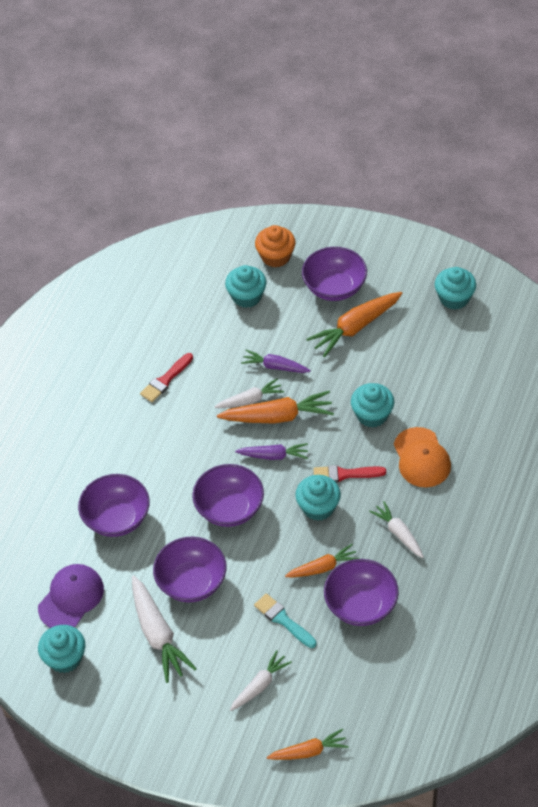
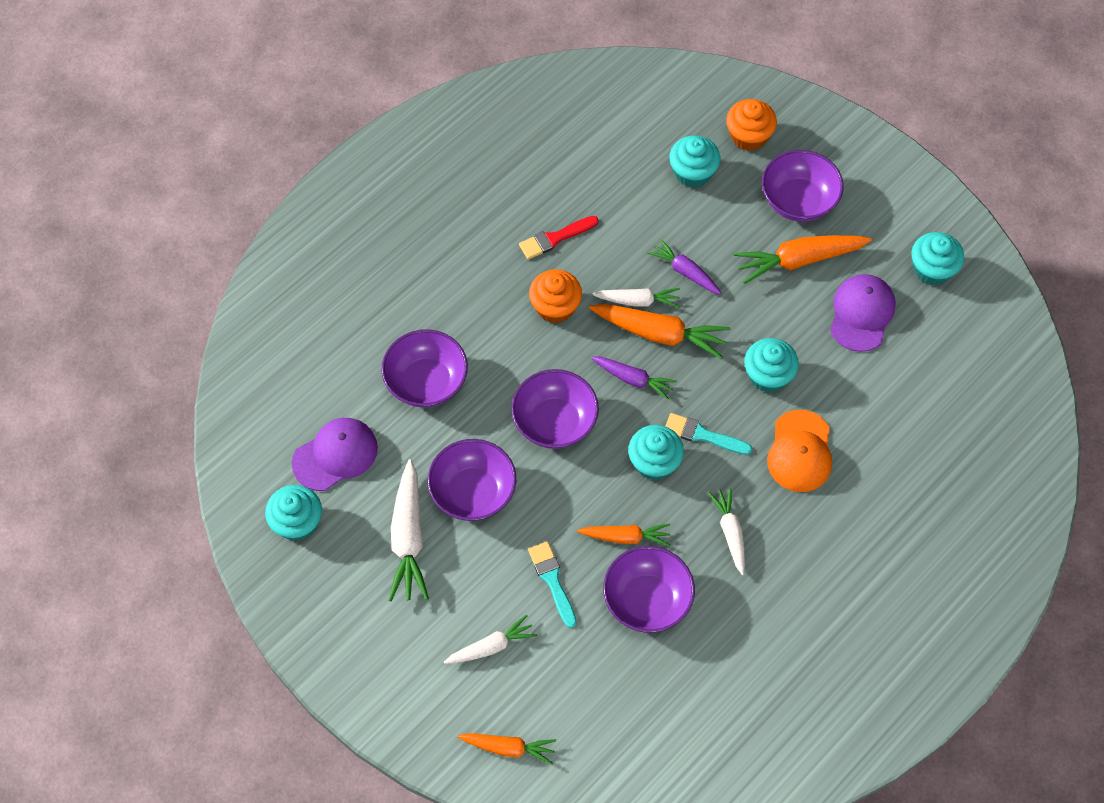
camera: 20 degrees right, 10 degrees up
(189, 427) = (555, 307): none -> orange cupcake
(345, 474) = (703, 435): red brush -> turquoise brush
(419, 347) = (861, 314): none -> purple cap

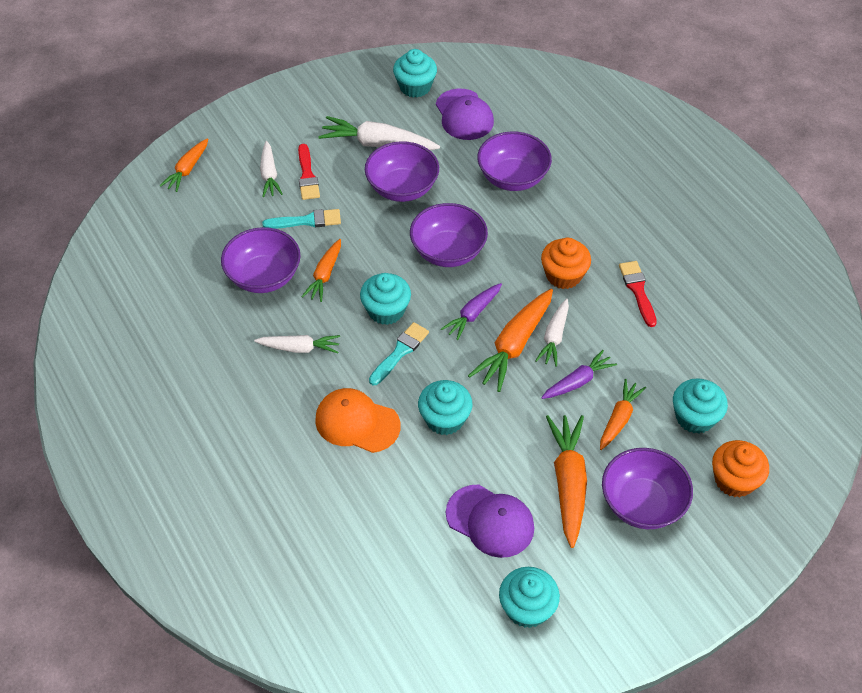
camera: 105 degrees right, 10 degrees down
(481, 602) = (307, 176): none -> red brush
(715, 231) = (619, 419): none -> orange carrot

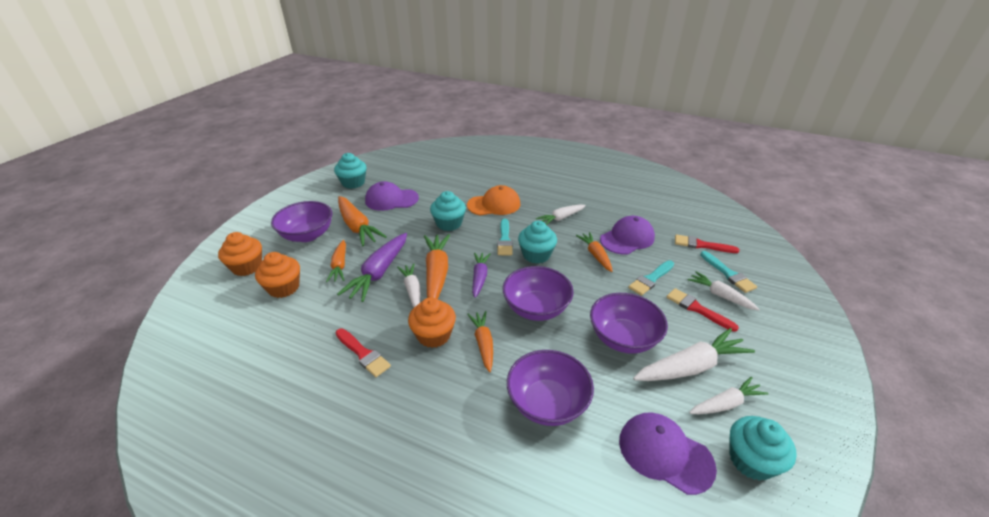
camera: 145 degrees right, 15 degrees down
(187, 170) = (768, 270): orange carrot -> orange carrot (483, 343)
(201, 226) = (701, 245): none -> red brush
(228, 187) = (728, 274): none -> turquoise brush
(264, 276) = (627, 238): purple bowl -> purple cap
(387, 115) = (725, 403): none -> white carrot
(578, 381) = (379, 272): purple carrot -> purple carrot, size x1.62
(695, 417) = (284, 288): turquoise cupcake -> orange cupcake

